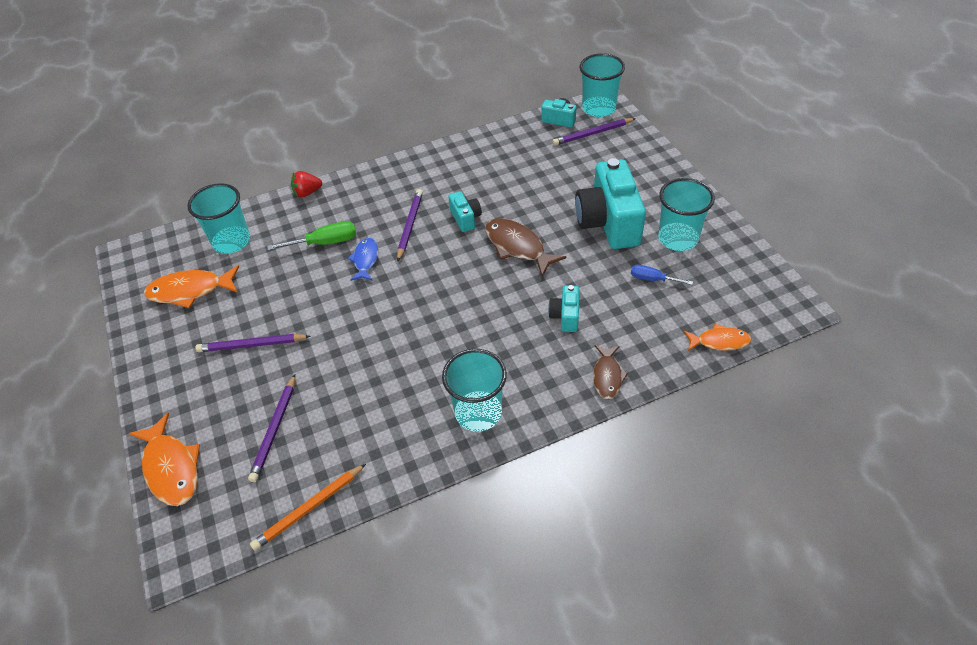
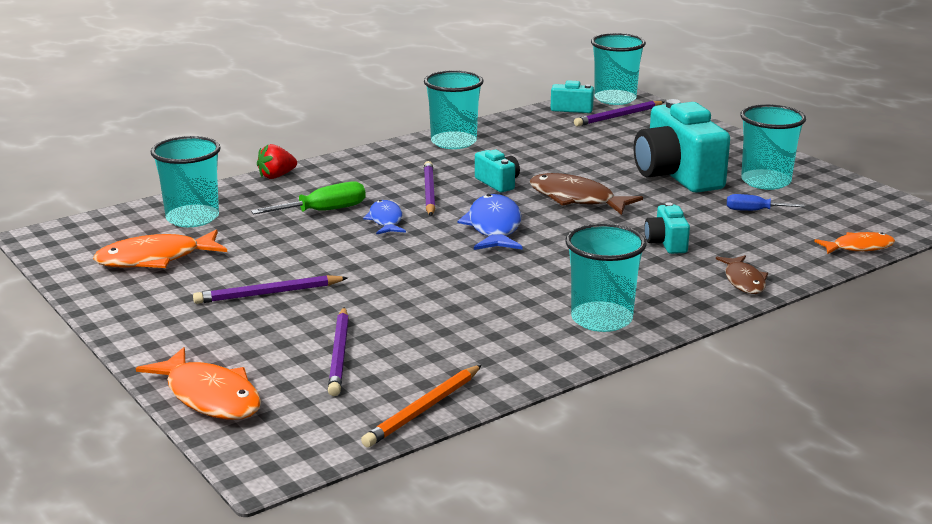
camera: 15 degrees left, 25 degrees down
(441, 278) = (494, 227): none -> blue fish
(451, 159) = (453, 142): none -> turquoise cup

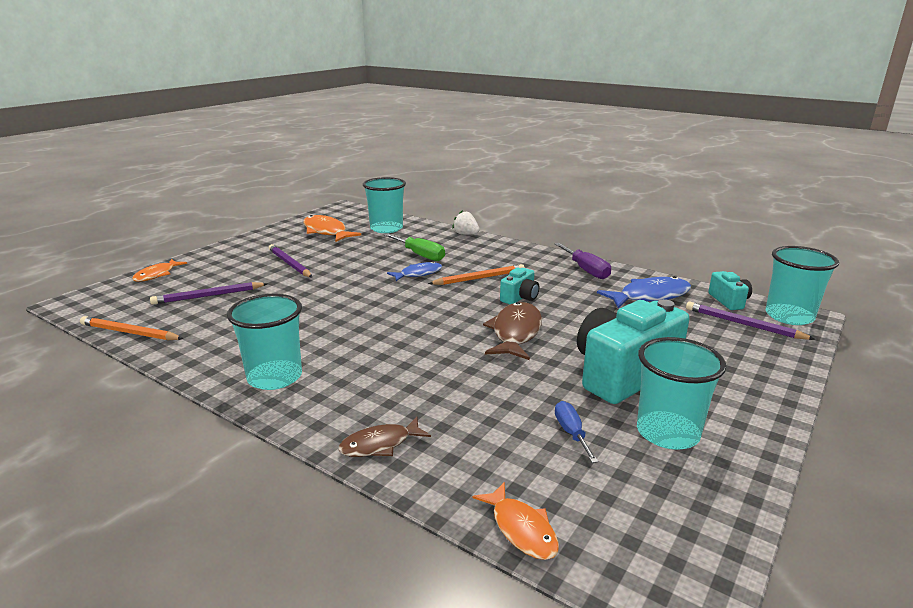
camera: 70 degrees right, 0 degrees up
(210, 397) = (157, 275): orange fish -> orange fish, size x0.63
(276, 176) = (466, 234): red strawberry -> white strawberry
(429, 192) = (479, 278): purple pencil -> orange pencil
(453, 142) = (586, 270): turquoise cup -> purple screwdriver
(494, 227) = (431, 309): blue fish -> blue fish (650, 296)
(666, 243) = (448, 388): turquoise camera -> none

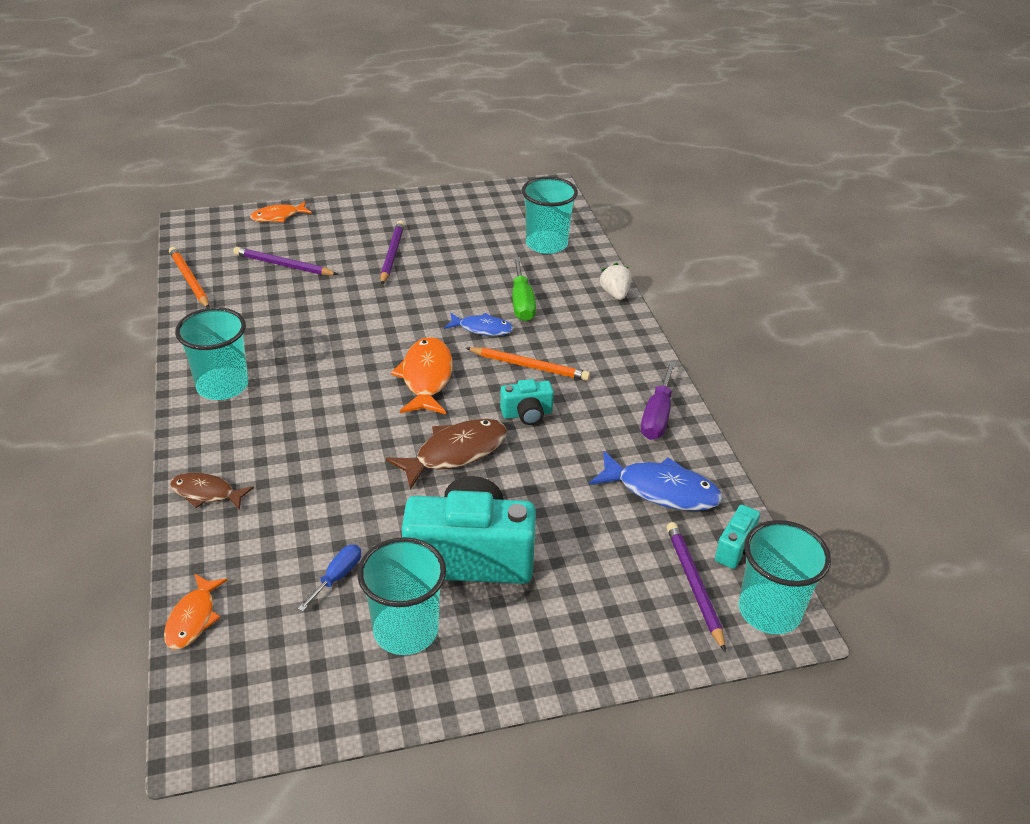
camera: 40 degrees right, 15 degrees up
(326, 232) = (482, 221): orange fish -> orange fish (426, 377)

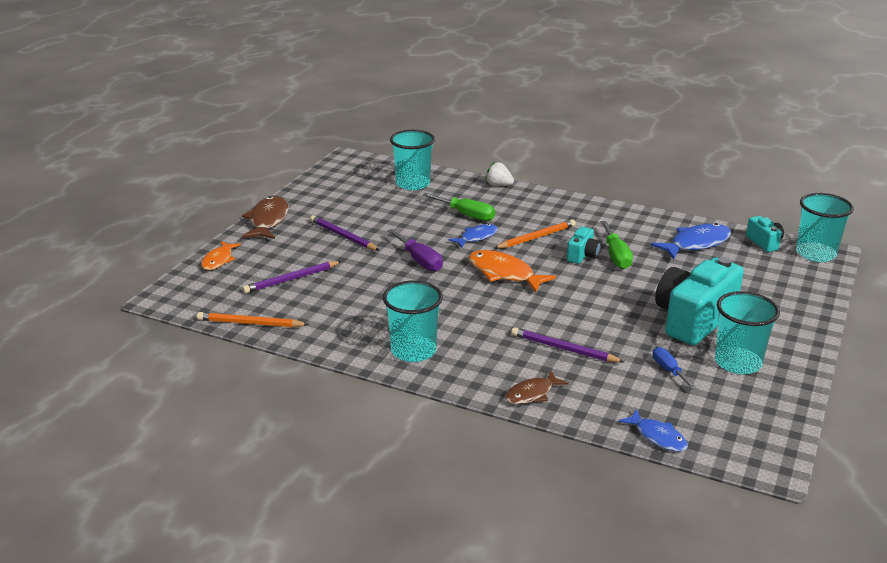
camera: 50 degrees left, 10 degrees down
(193, 618) = (657, 437): orange fish -> blue fish
(455, 453) = (593, 291): brown fish -> brown fish (268, 220)
(554, 438) = (616, 256): none -> green screwdriver
(657, 416) = (631, 220): purple screwdriver -> purple screwdriver (419, 260)
(694, 585) = (779, 265): purple pencil -> purple pencil (564, 349)

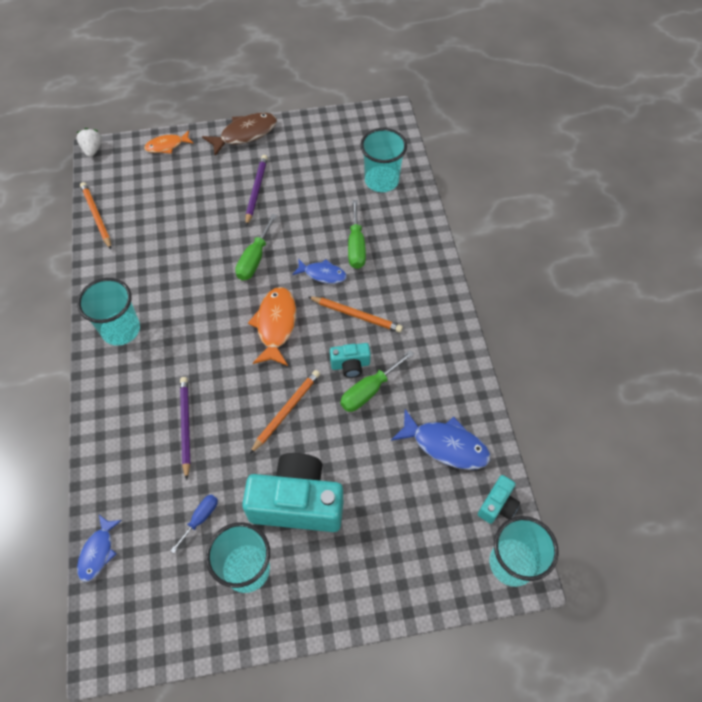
camera: 55 degrees right, 30 degrees up
(291, 279) = (170, 201): purple pencil -> none
(419, 260) = (254, 259): purple screwdriver -> green screwdriver
(498, 185) = (432, 238): white strawberry -> white strawberry (92, 150)
(532, 394) = (108, 436): brown fish -> none
(598, 296) = (286, 411): none -> orange pencil

